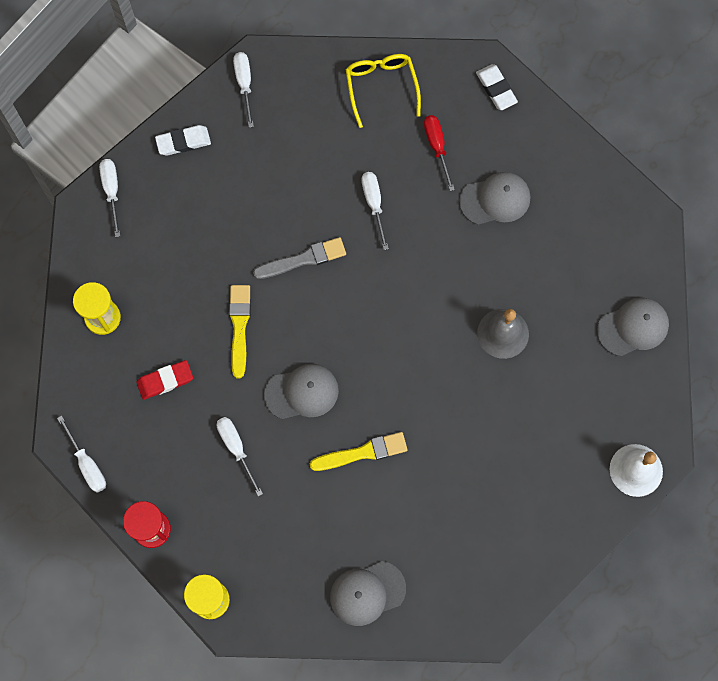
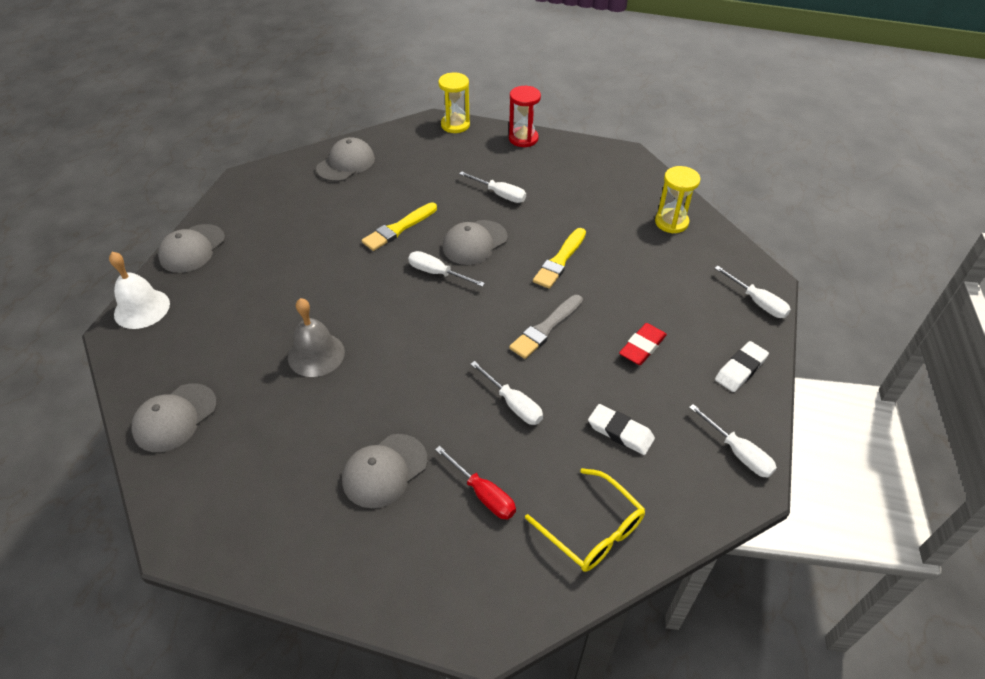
camera: 150 degrees right, 25 degrees down
(87, 464) = (597, 149): white screwdriver -> white screwdriver (437, 273)
(165, 381) = (587, 208): red eraser -> red eraser (642, 347)
(239, 327) = (560, 260): yellow brush -> yellow brush turned 60 degrees clockwise
(496, 89) = (452, 605): white eraser -> white eraser (620, 432)
(571, 532) = (192, 249): none -> grey cap

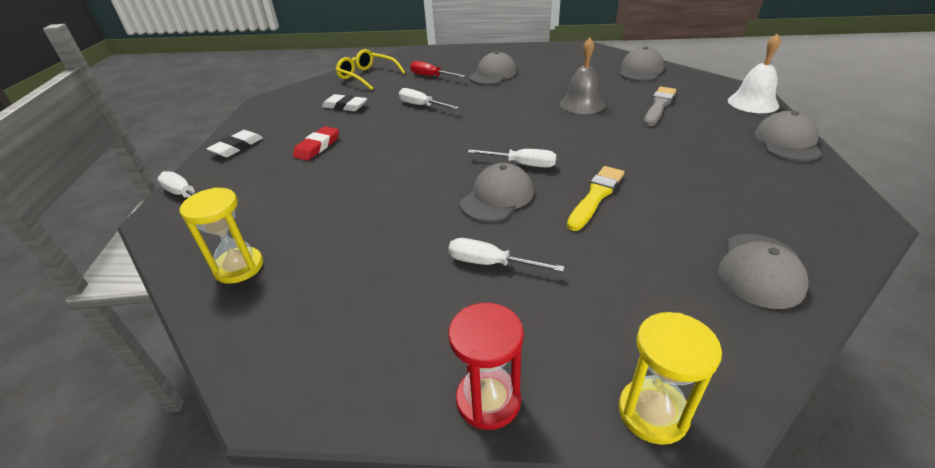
camera: 170 degrees right, 10 degrees down
(546, 328) = (403, 144): grey brush -> grey brush (659, 106)
(560, 260) = (393, 197): yellow brush -> none
(738, 452) = (266, 110): white screwdriver -> none

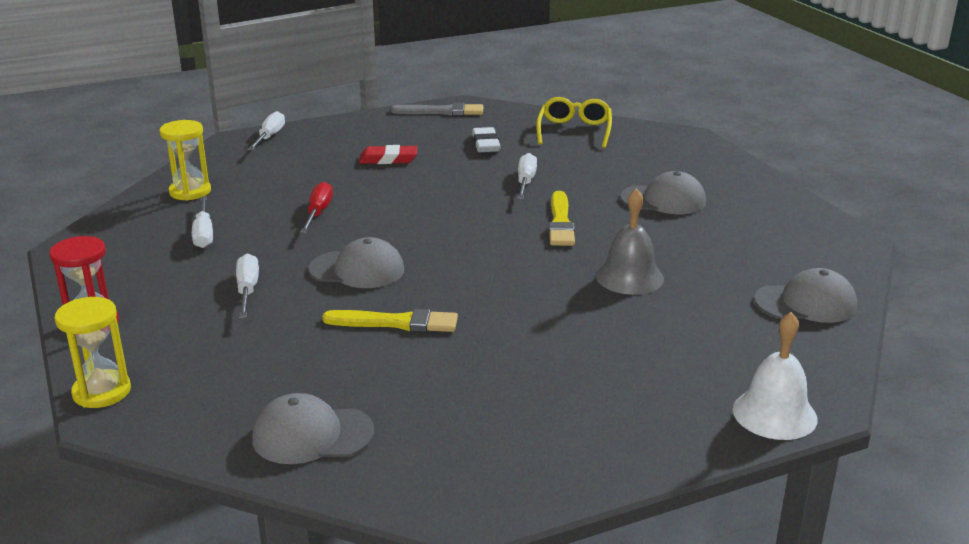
camera: 60 degrees right, 10 degrees down
(237, 147) = (360, 126): white eraser -> none
(431, 76) = (614, 165): red screwdriver -> red screwdriver (318, 213)
(493, 107) = (560, 222): none -> yellow brush
(522, 164) = (433, 269): white screwdriver -> white screwdriver (204, 234)
(659, 106) = (680, 334): grey brush -> grey brush (441, 111)
(787, 142) = (650, 449): grey cap -> none

